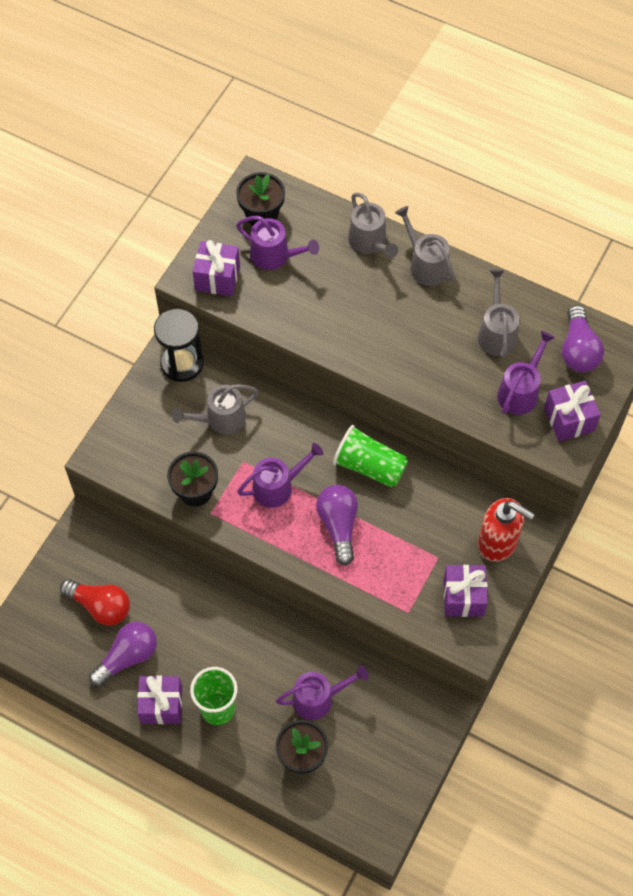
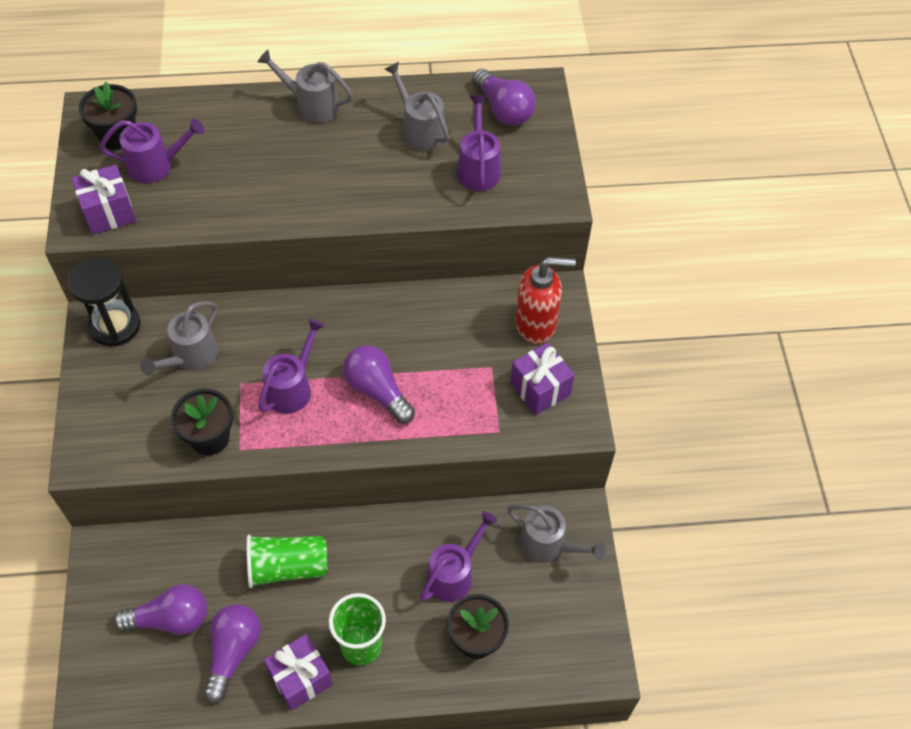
camera: 35 degrees left, 5 degrees down
(100, 606) = (170, 619): red light bulb -> purple light bulb
(369, 466) = (369, 321): green cup -> green cup (287, 567)
(370, 243) = (245, 111): grey watering can -> grey watering can (548, 545)
(569, 419) = (538, 170): purple gift -> none

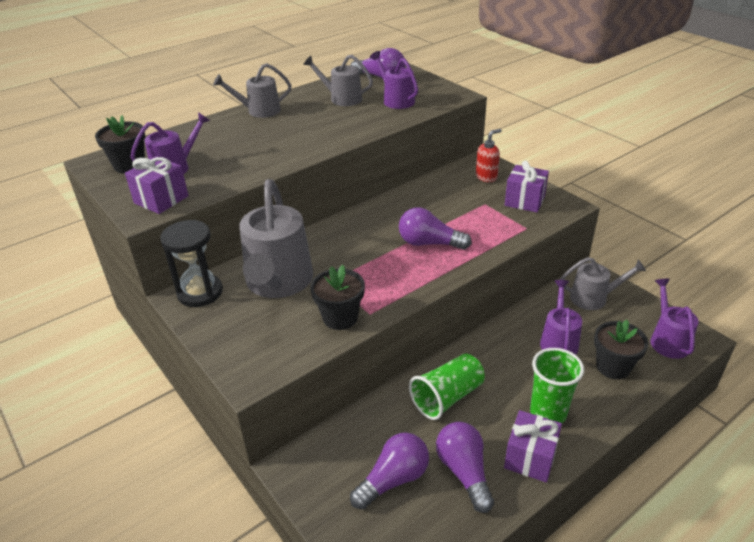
camera: 30 degrees left, 20 degrees down
(190, 357) = (278, 283): grey watering can -> grey watering can, size x1.76
(292, 387) = (370, 266): purple watering can -> purple watering can (667, 340)
(536, 324) = (486, 177): red soap dispenser -> red soap dispenser, size x0.64

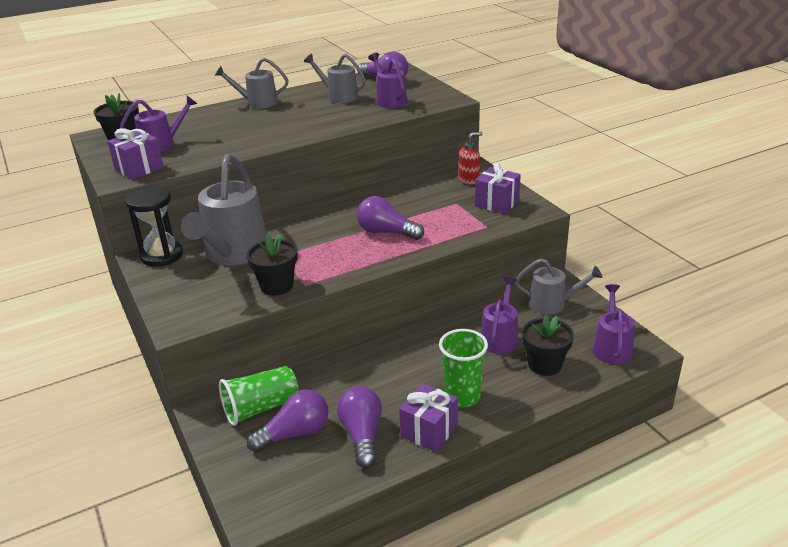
camera: 10 degrees right, 5 degrees down
(447, 397) = (371, 373): green cup -> green cup (261, 408)

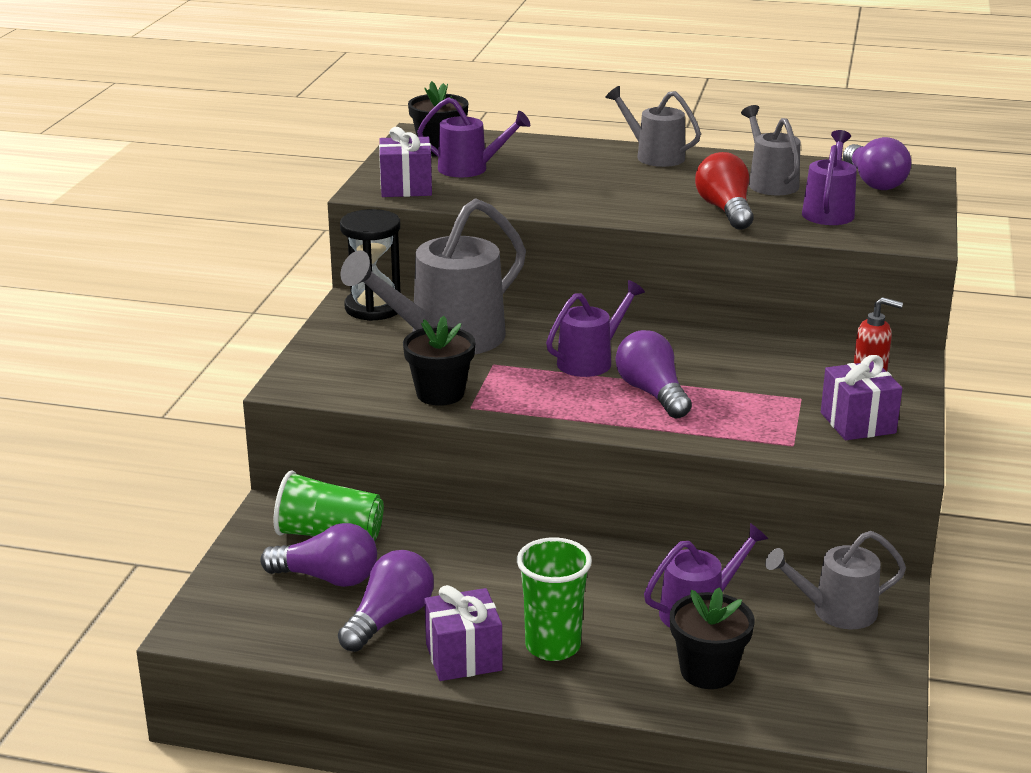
camera: 40 degrees right, 5 degrees down
(340, 117) = (725, 210): none -> red light bulb
(553, 304) = (835, 611): grey watering can -> grey watering can turned 120 degrees clockwise
(611, 347) = (834, 703): purple watering can -> purple watering can (590, 360)

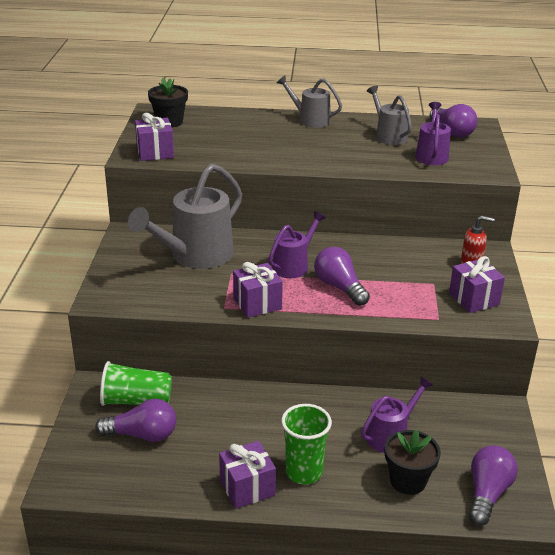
camera: 10 degrees left, 5 degrees up
(374, 308) = (141, 235): black hourglass -> none
(389, 619) = (191, 463): purple light bulb -> purple light bulb (487, 494)
(440, 394) = (201, 299): black flower pot -> none
(470, 169) = (194, 136): purple watering can -> none
(521, 405) = (257, 304): none -> purple gift
(725, 210) = (367, 158): red light bulb -> none
(835, 611) = (476, 426): grey watering can -> none

